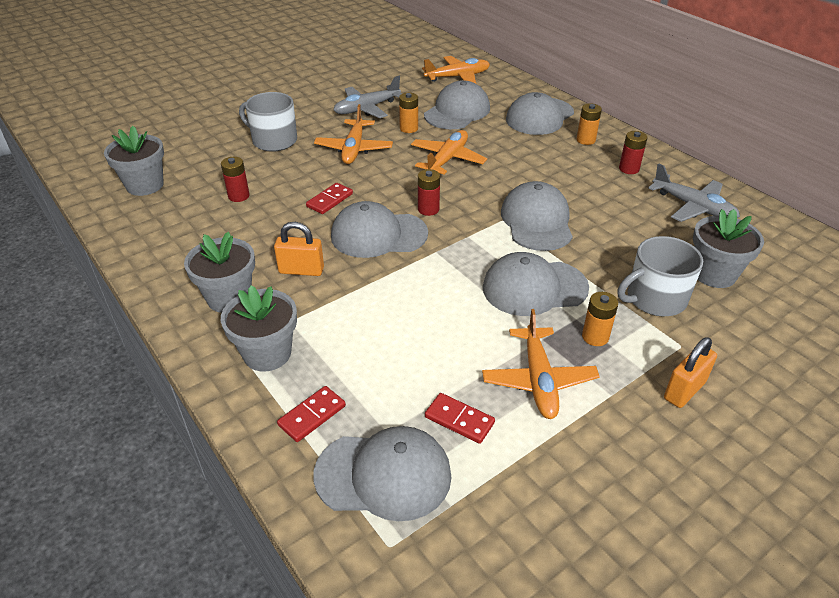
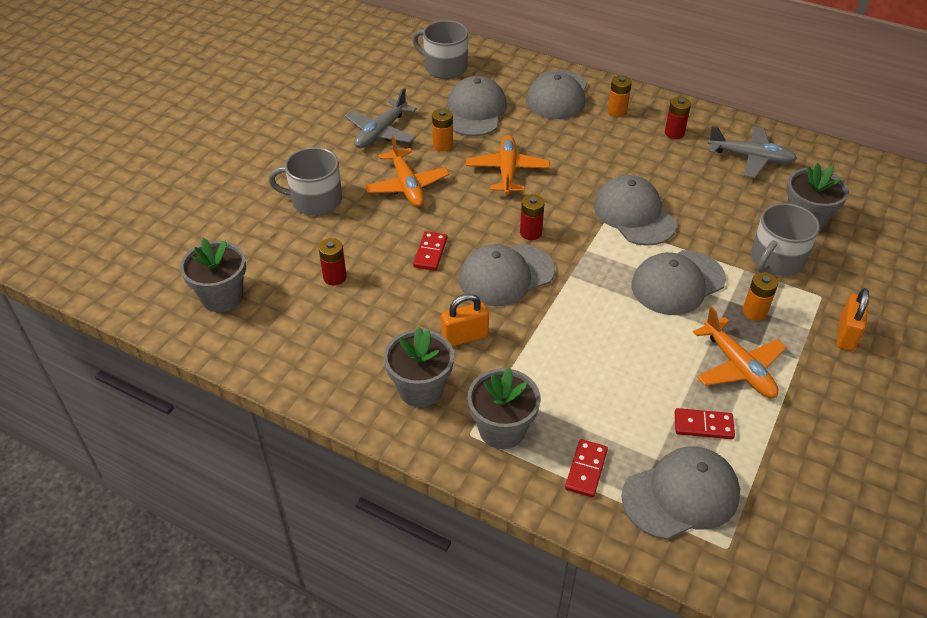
camera: 25 degrees left, 5 degrees up
(458, 77) = (444, 67): orange plane -> grey mug

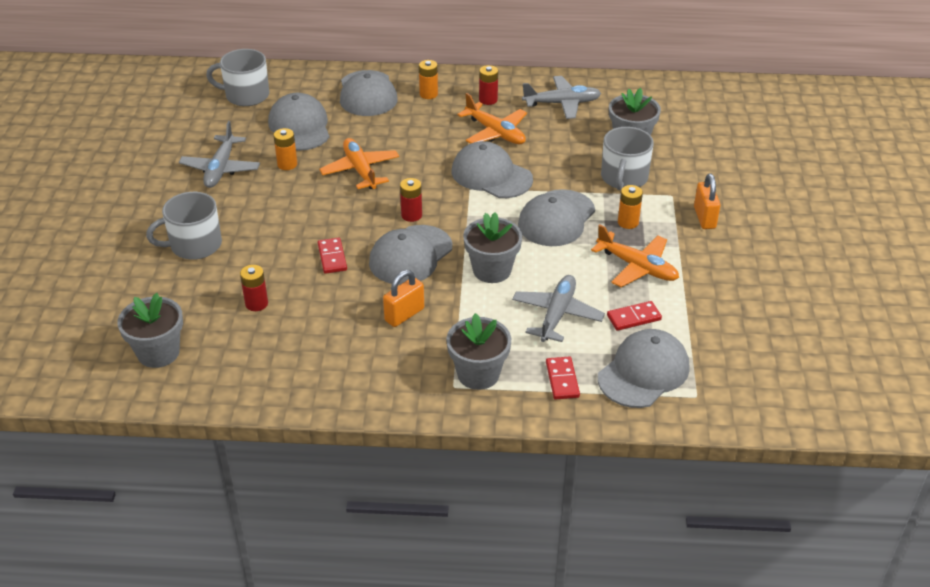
camera: 25 degrees left, 5 degrees down
(407, 186) = (275, 208): orange plane -> orange plane (495, 133)
(420, 389) = (391, 367): grey flower pot -> grey flower pot (492, 270)
(620, 392) = (557, 314): none -> grey plane

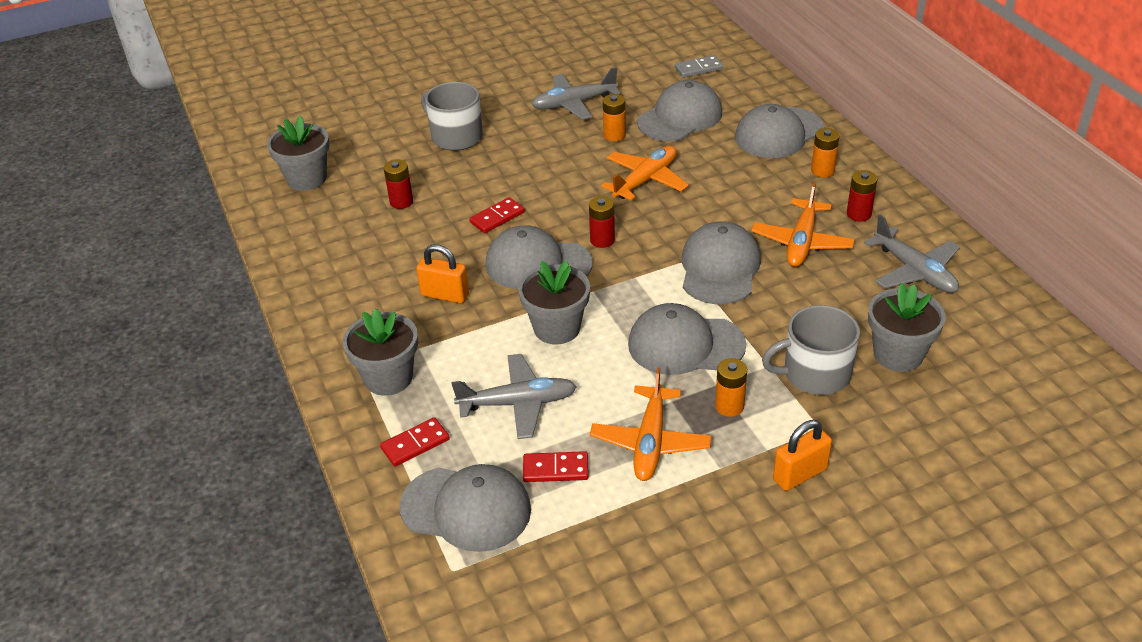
camera: 65 degrees right, 0 degrees up
(246, 95) = (698, 68): grey mug -> grey domino
(633, 317) = (555, 469): red domino -> red domino turned 45 degrees counterclockwise

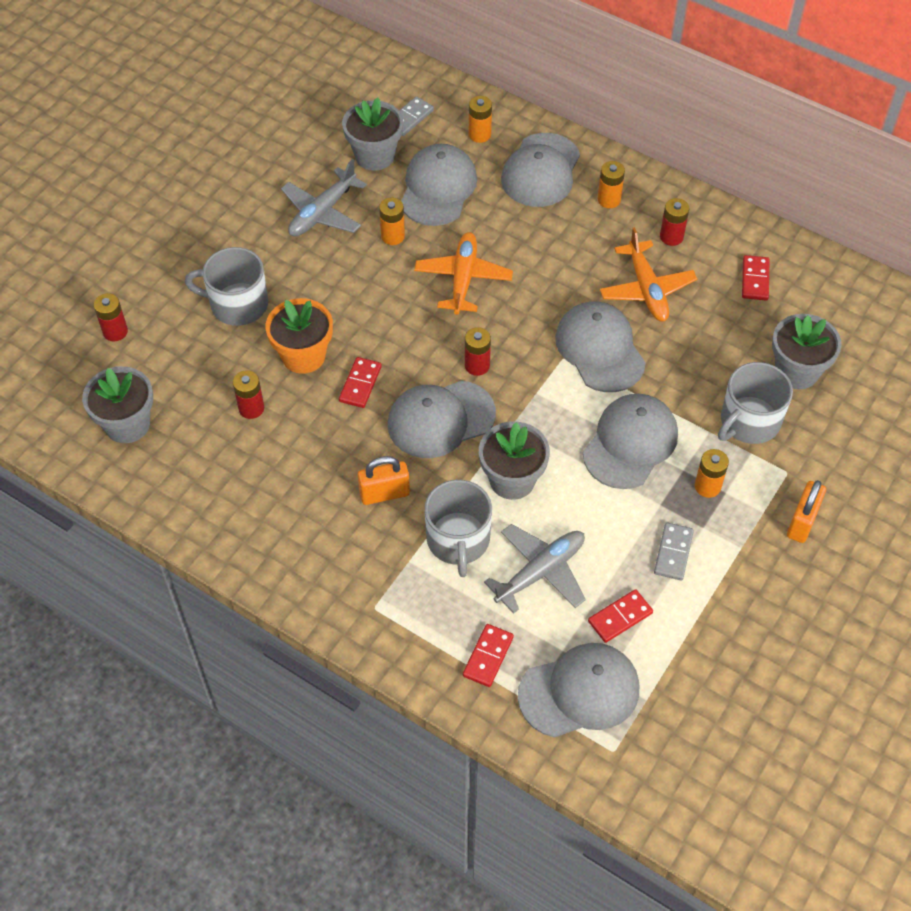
camera: 35 degrees left, 15 degrees up
(355, 123) = (115, 331): none -> red battery
(388, 378) = (408, 605): grey flower pot -> grey flower pot (374, 156)
(471, 351) = (458, 540): none -> grey mug
(472, 184) = (303, 356): none -> orange flower pot
(650, 442) = (673, 553): orange plane -> grey domino
(685, 345) = (630, 443): grey cap -> grey cap turned 150 degrees clockwise
(747, 95) = (479, 134): none -> orange battery
(914, 271) = (755, 279): grey plane -> red domino

